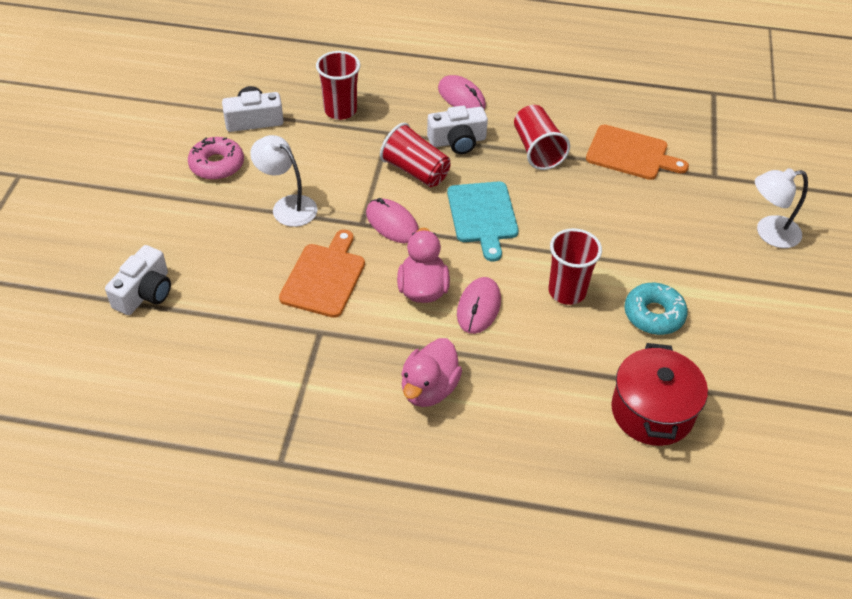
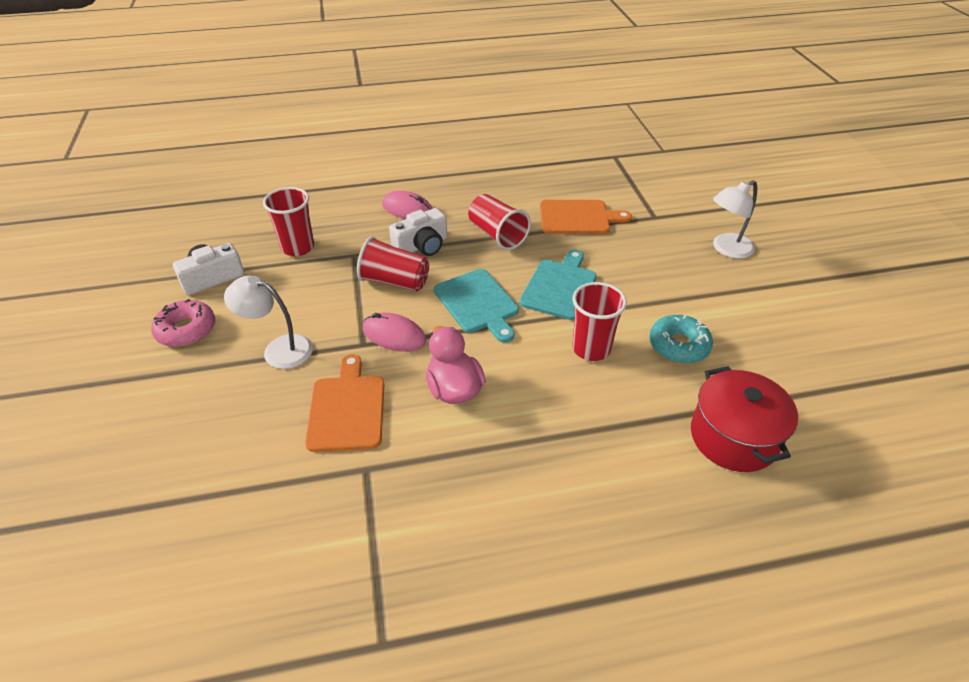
camera: 20 degrees left, 5 degrees down
(145, 292) = (143, 491): white camera -> none
(429, 389) = (510, 491): pink duck -> none
(478, 307) = (517, 390): pink mouse -> none
(570, 222) = (560, 287): none -> turquoise cutting board

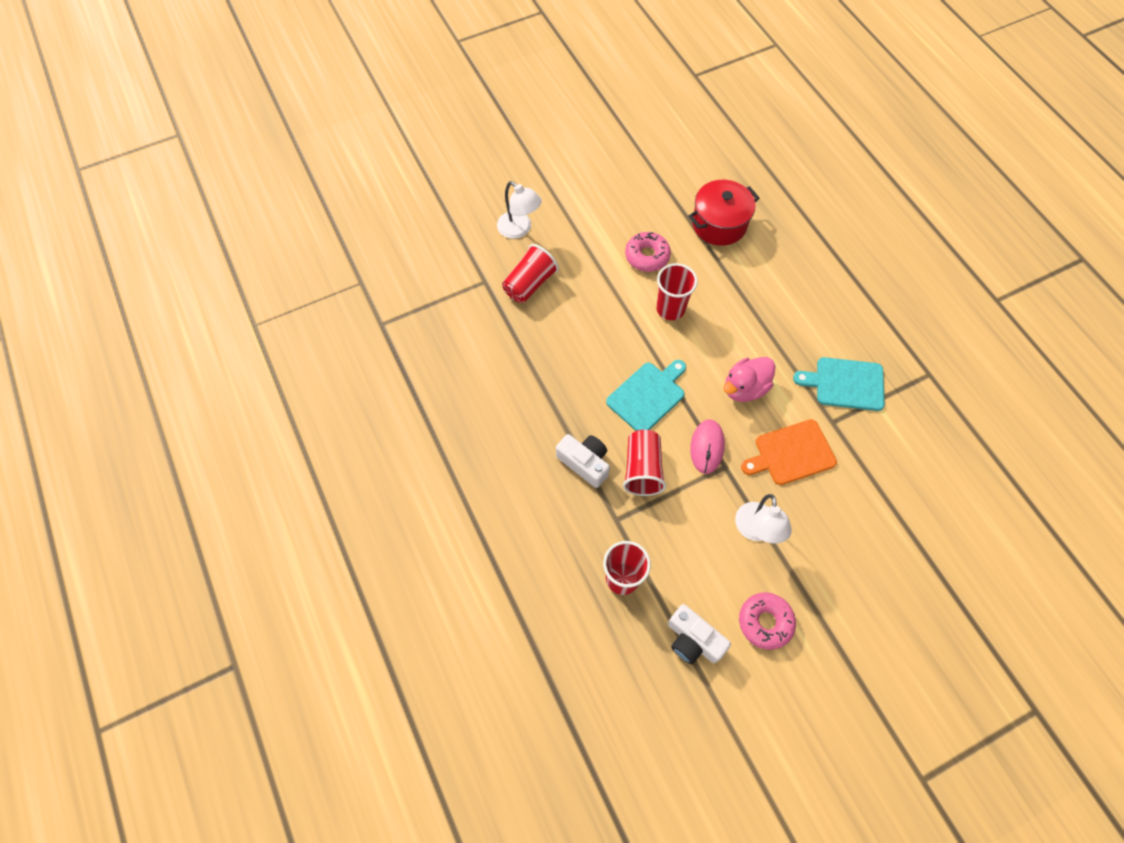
camera: 105 degrees left, 20 degrees up
(407, 209) = (528, 496): pink mouse -> none
(497, 235) = (548, 403): red cup -> red cup (530, 284)
(560, 287) = (607, 340): turquoise cutting board -> turquoise cutting board (845, 384)
(578, 217) = (502, 341): orange cutting board -> none
(678, 345) = (647, 256): turquoise donut -> pink donut

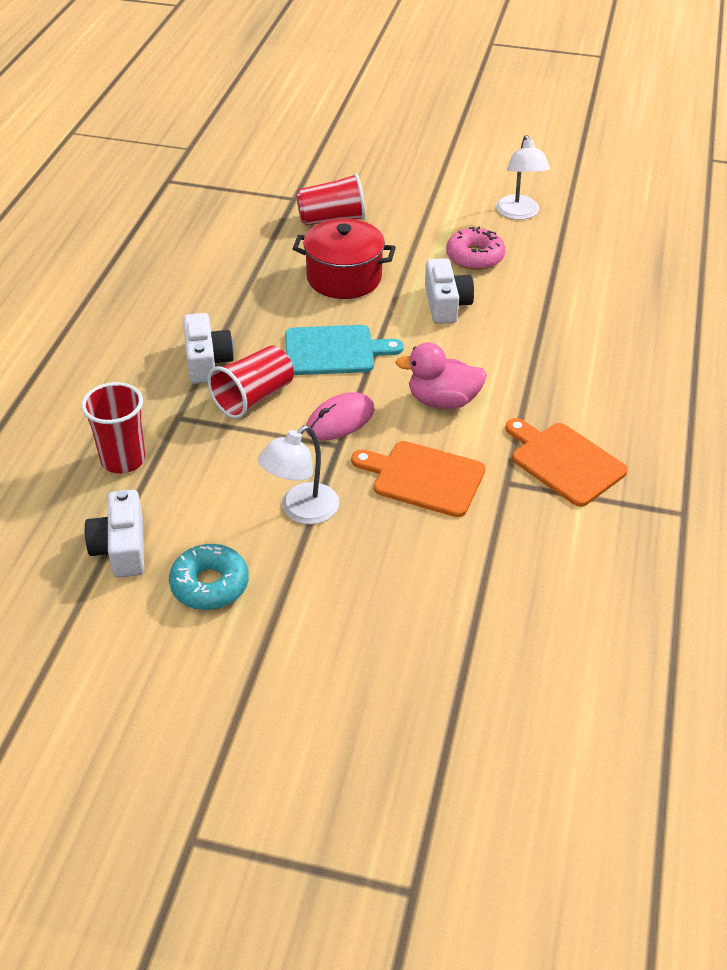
camera: 40 degrees right, 20 degrees down
(519, 229) = (374, 181): white lamp -> white lamp (519, 213)
(670, 309) = (446, 304): red cup -> white camera
(719, 224) = (586, 272): red pot -> red pot (344, 278)
(765, 622) = (210, 585): pink donut -> turquoise donut
(845, 384) = (564, 462): turquoise cutting board -> orange cutting board

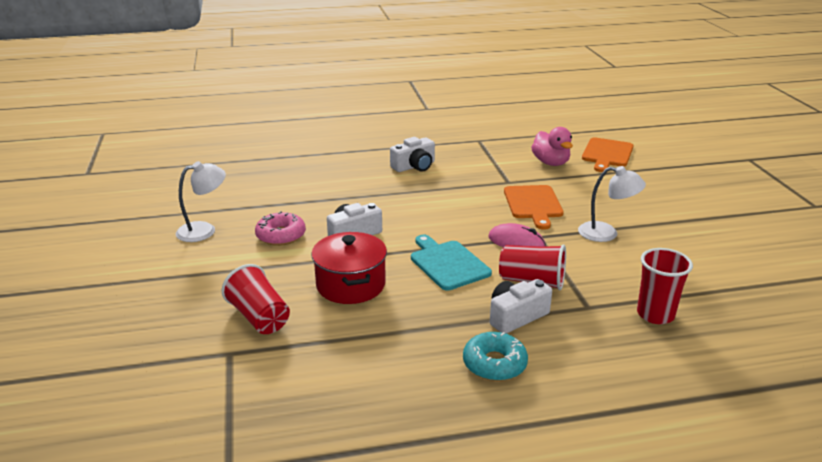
camera: 115 degrees left, 15 degrees down
(121, 548) = (718, 284): white camera -> white camera (414, 166)
(210, 585) = (695, 245): turquoise donut -> turquoise donut (494, 364)
(442, 401) = (460, 213): pink duck -> pink duck (551, 163)
(564, 462) = (474, 170): orange cutting board -> orange cutting board (607, 154)

